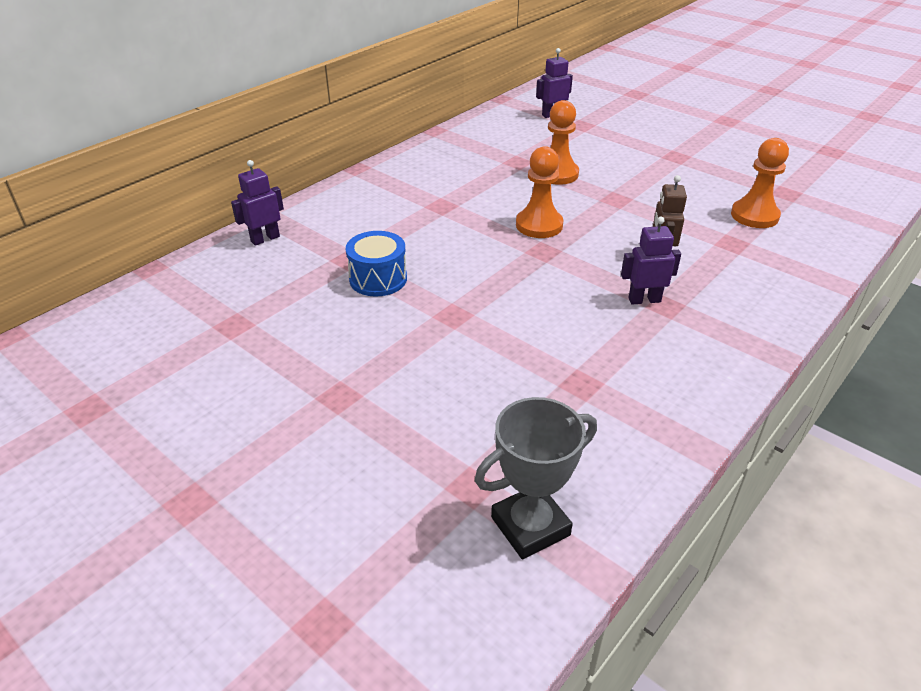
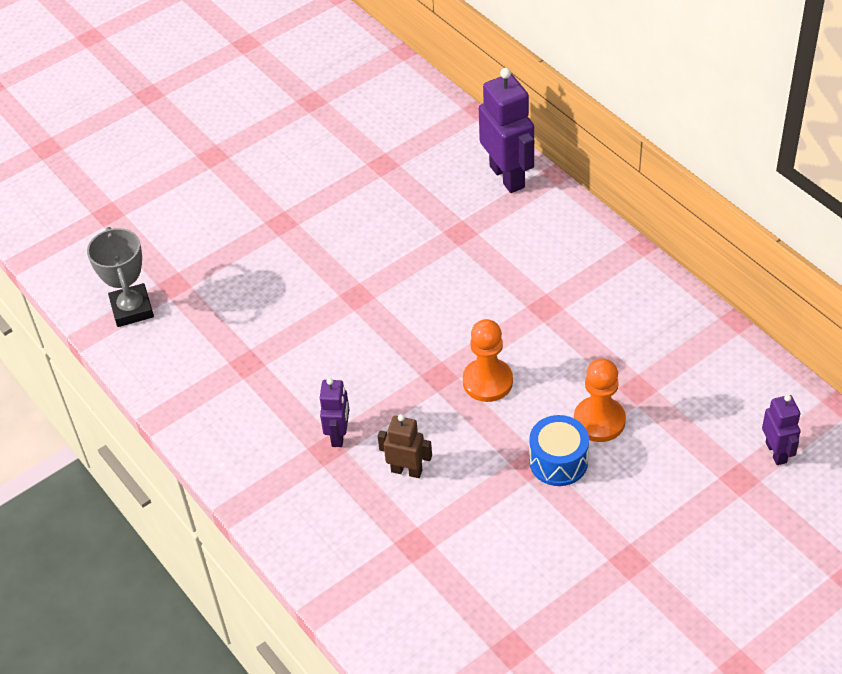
camera: 105 degrees right, 10 degrees up
(265, 239) = (507, 176): purple robot -> purple robot, size x1.76
(378, 279) = (422, 251): blue drum -> blue drum (558, 461)
(754, 216) = (465, 589): orange pawn -> none

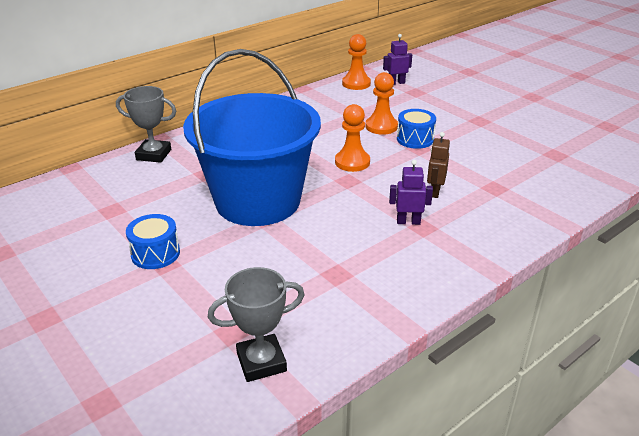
camera: 95 degrees left, 15 degrees down
(299, 213) = (155, 253): none -> blue drum
(393, 287) = (258, 201): none -> blue bucket
(507, 176) = (154, 155): purple robot -> grey trophy
(765, 393) = (356, 83): none -> orange pawn

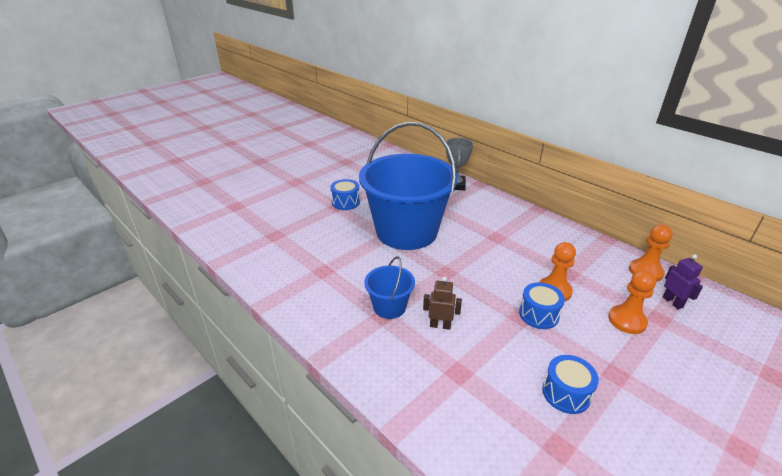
camera: 85 degrees right, 0 degrees up
(261, 362) = (249, 247): grey trophy -> none
(352, 162) = (477, 273): orange pawn -> orange pawn (627, 320)
(408, 222) = (389, 307): purple robot -> blue bucket
(504, 143) = (566, 393): none -> blue drum

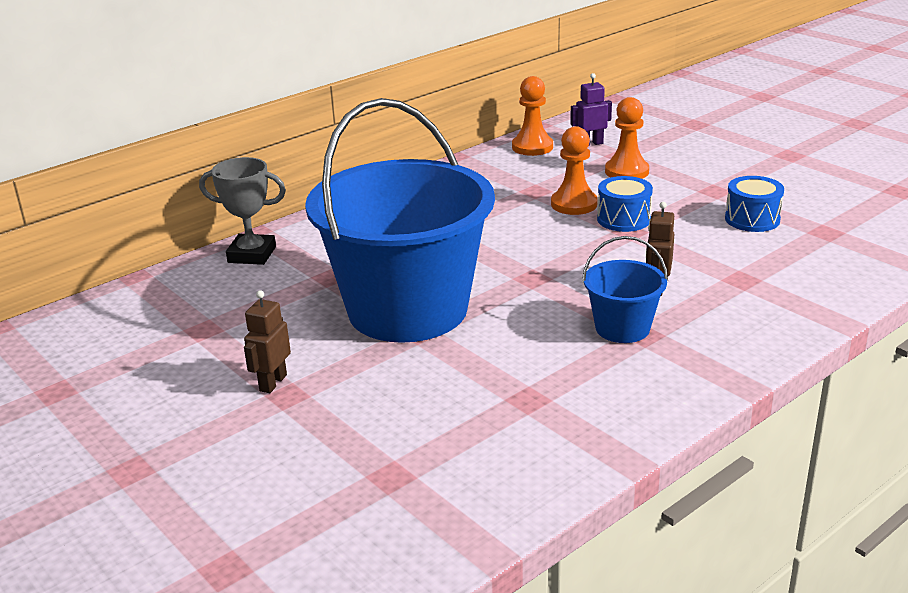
camera: 85 degrees left, 5 degrees down
(345, 202) = (273, 383): blue drum -> brown robot

